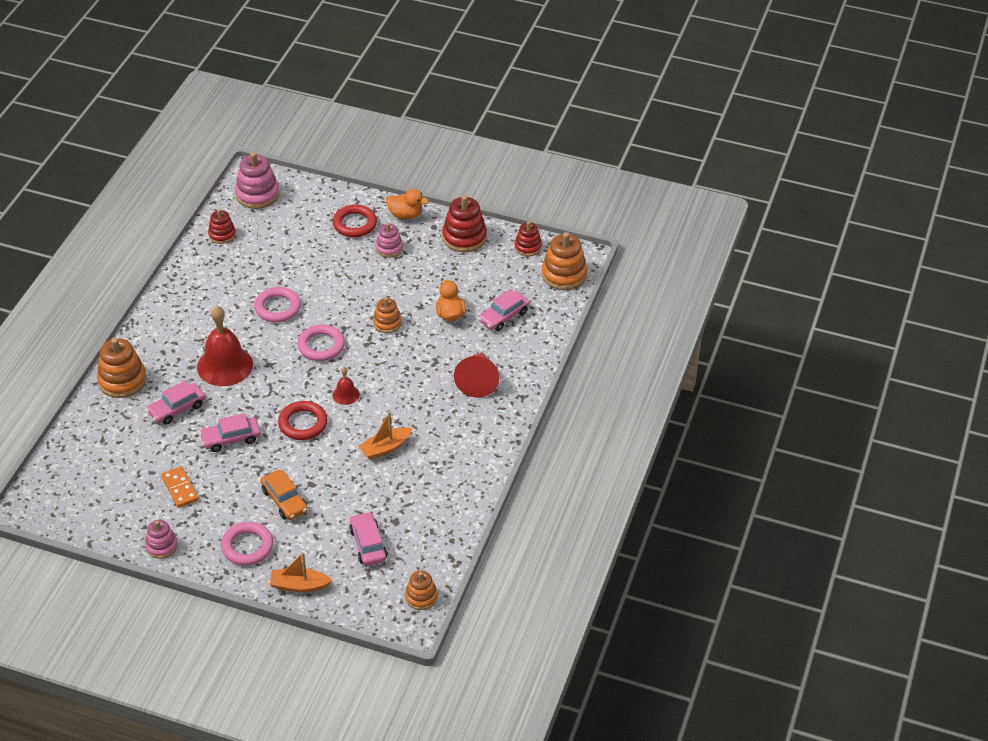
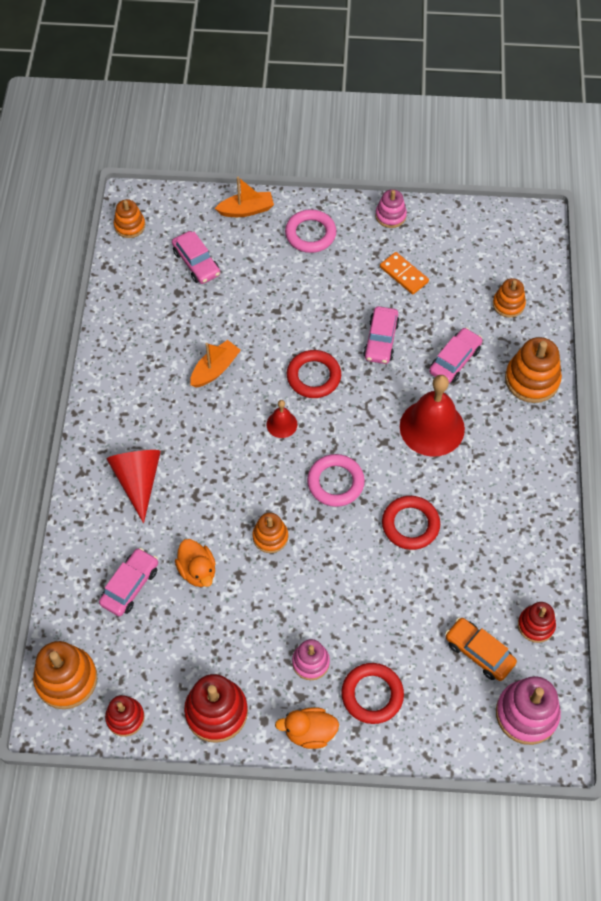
camera: 165 degrees right, 15 degrees up
(102, 442) = (508, 304): none -> orange stacking toy
(231, 439) = (381, 340): pink car -> pink car turned 135 degrees clockwise
(277, 308) = (410, 525): pink ring -> red ring
(284, 500) = (295, 287): orange car -> orange car (479, 652)

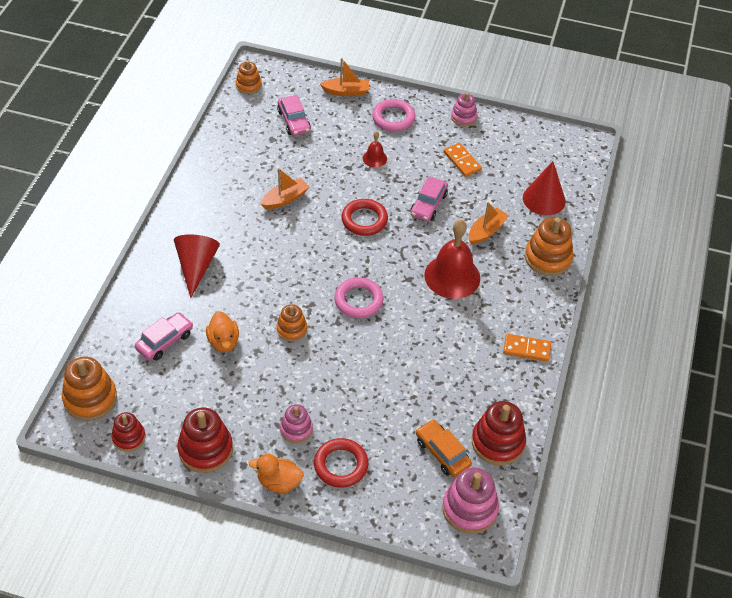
camera: 10 degrees right, 10 degrees down
(281, 424) = (327, 249): red bell -> red bell (374, 158)
(410, 525) = (412, 344): red ring -> none
(455, 360) = (486, 231): pink car -> orange boat
(508, 304) = (544, 199): orange stacking toy -> red cone
(536, 625) = (497, 442): red stacking toy -> red stacking toy, size x1.64
(538, 501) = (526, 349): none -> orange domino

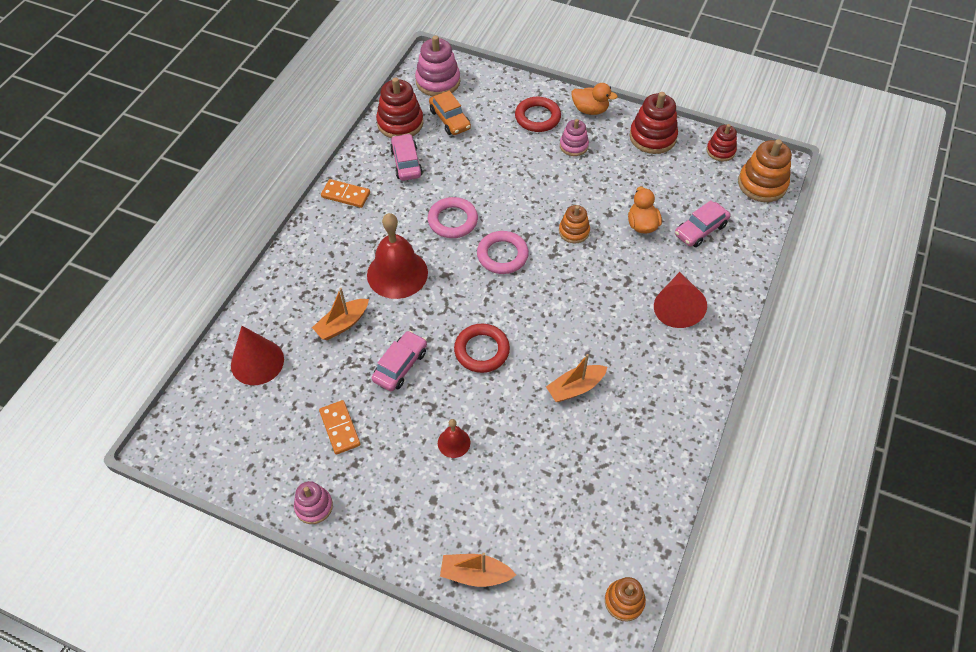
camera: 170 degrees left, 5 degrees up
(293, 121) = (558, 519): pink car -> pink car (406, 163)
(393, 118) = (414, 513): pink ring -> pink ring (453, 220)
(548, 258) = (285, 286): orange stacking toy -> none

